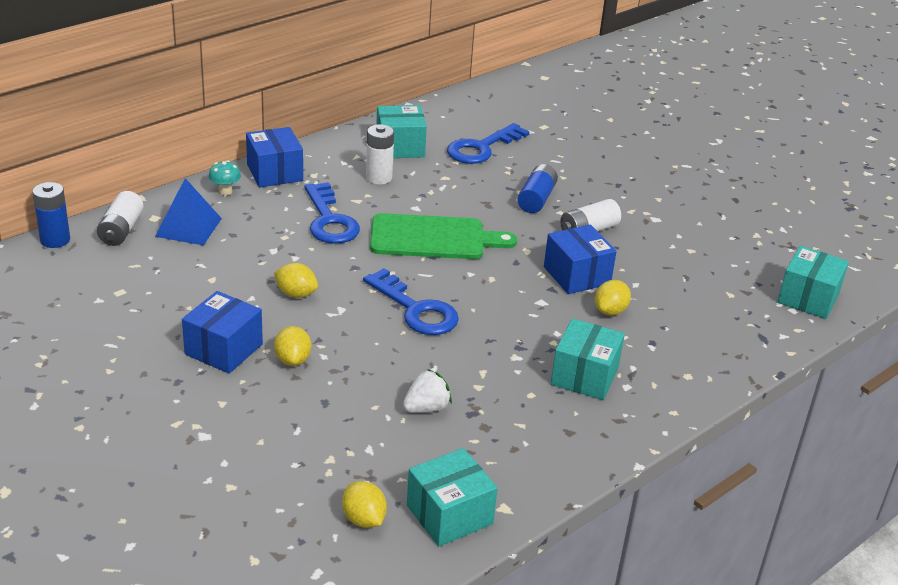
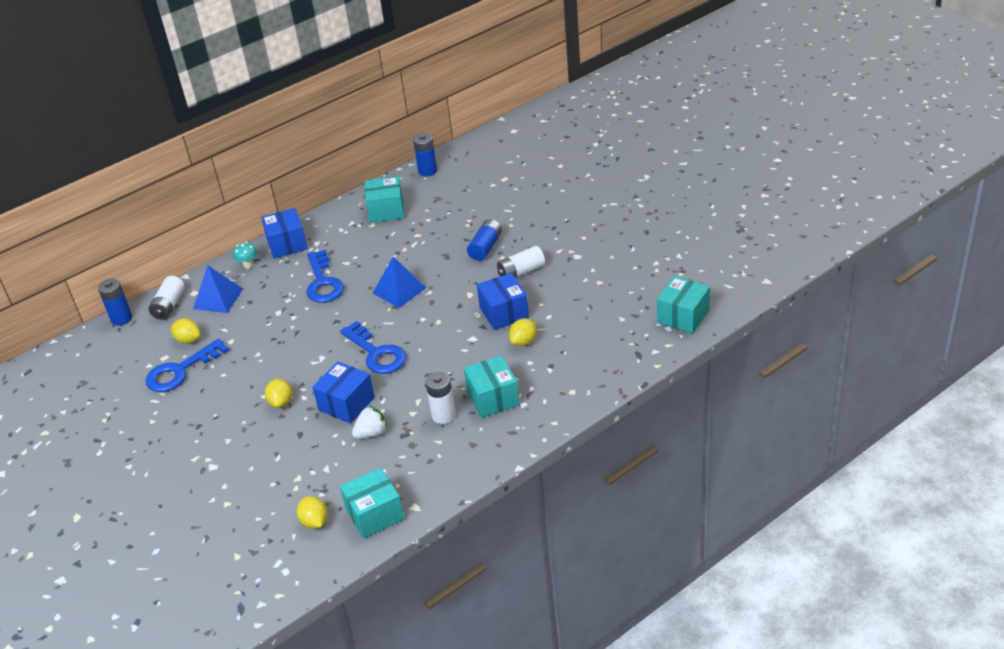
camera: 10 degrees right, 5 degrees up
(223, 349) = (233, 397): blue box -> blue box (346, 404)
(296, 294) = (290, 348): yellow lemon -> yellow lemon (188, 340)
(379, 178) = (366, 240): white battery -> white battery (443, 415)
(433, 238) = (399, 290): green cutting board -> blue pyramid
(445, 109) = (427, 171): none -> blue battery
(481, 148) = (450, 205): blue key -> blue key (180, 371)
(584, 376) = (493, 398): turquoise box -> turquoise box turned 45 degrees counterclockwise

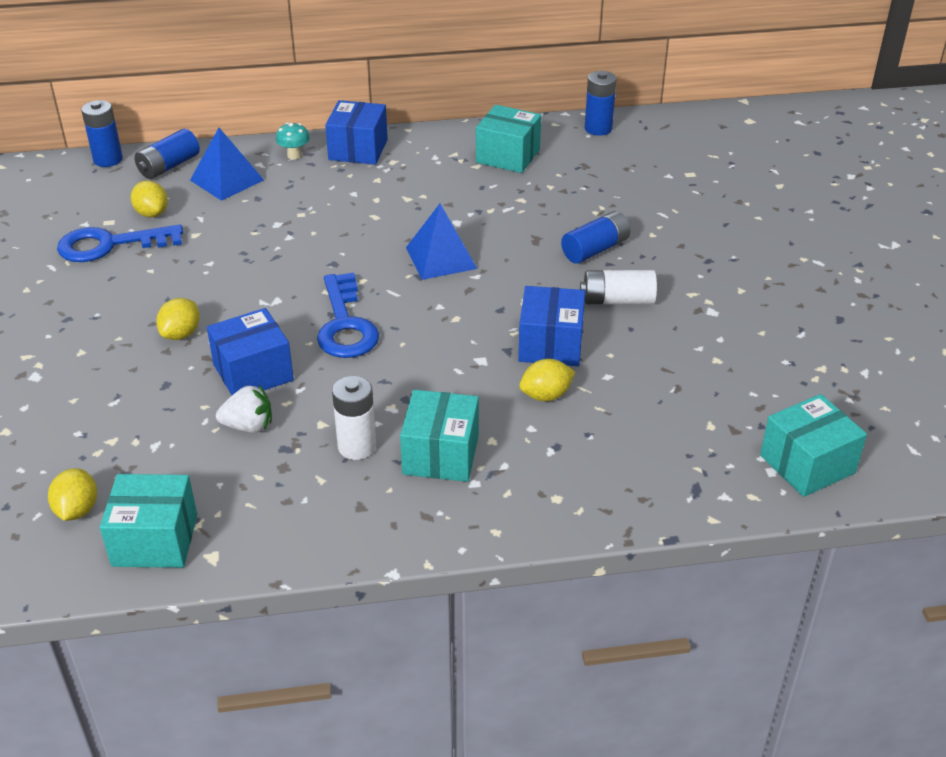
camera: 25 degrees right, 0 degrees up
(169, 305) = (169, 166): white battery -> blue battery
(323, 282) = (359, 210): blue key -> none

